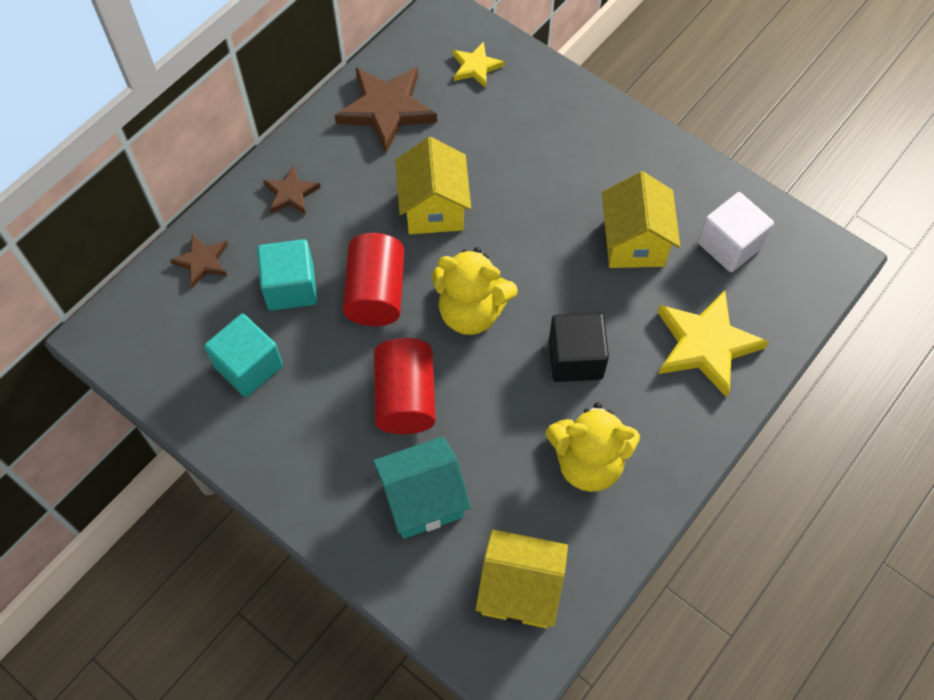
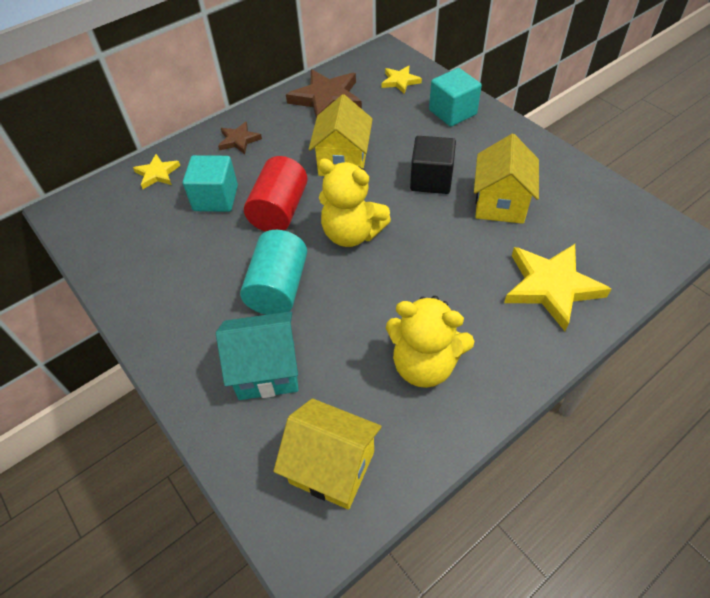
camera: 15 degrees right, 10 degrees down
(202, 262) = (157, 174): brown star -> yellow star
(248, 366) = (162, 246): turquoise cube -> turquoise cube (452, 112)
(405, 398) = (278, 288): red cylinder -> turquoise cylinder
(575, 358) = (431, 280): black cube -> black cube (431, 180)
(729, 245) = (583, 215): white cube -> none

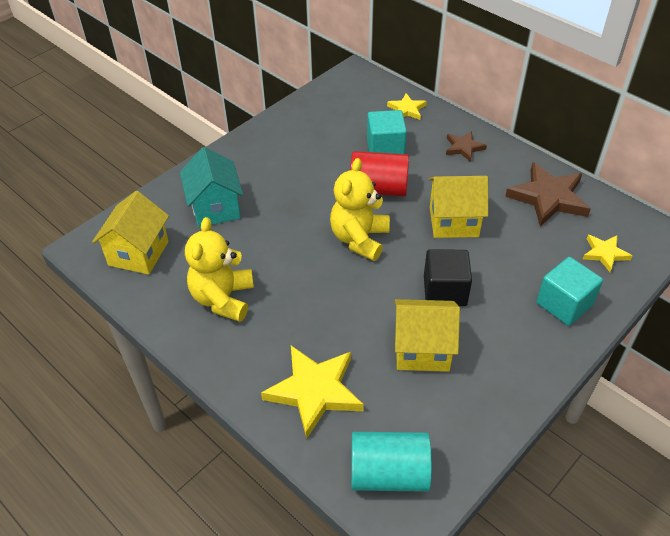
camera: 80 degrees right, 5 degrees down
(278, 288) = (292, 202): turquoise cylinder -> turquoise cylinder (388, 474)

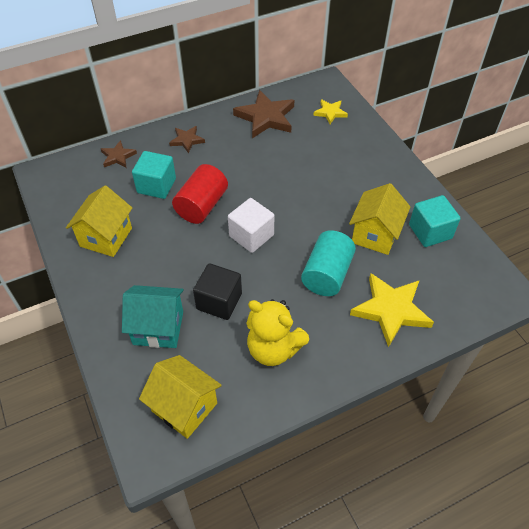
camera: 70 degrees left, 5 degrees up
(359, 239) = (251, 235): yellow teddy bear -> white cube
(388, 474) = (471, 288): turquoise cylinder -> turquoise cylinder (327, 274)
(407, 109) = (118, 156): yellow star -> brown star
(445, 291) = (327, 203): black cube -> black cube (219, 301)
(453, 222) = (262, 174): yellow house -> yellow house (106, 237)
(564, 304) = (364, 148): turquoise cube -> turquoise cube (430, 231)

